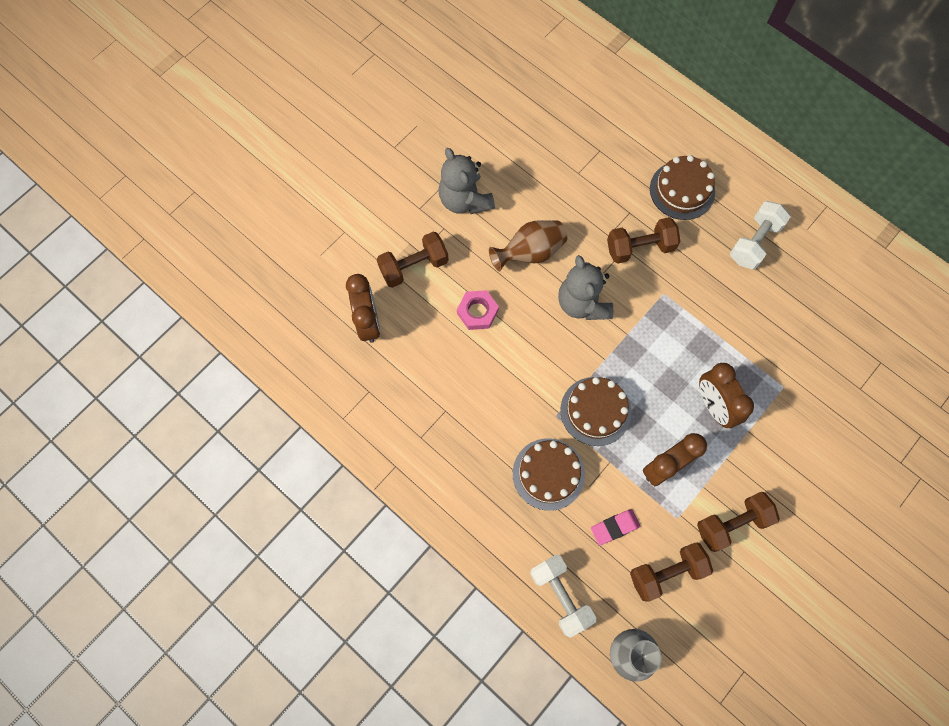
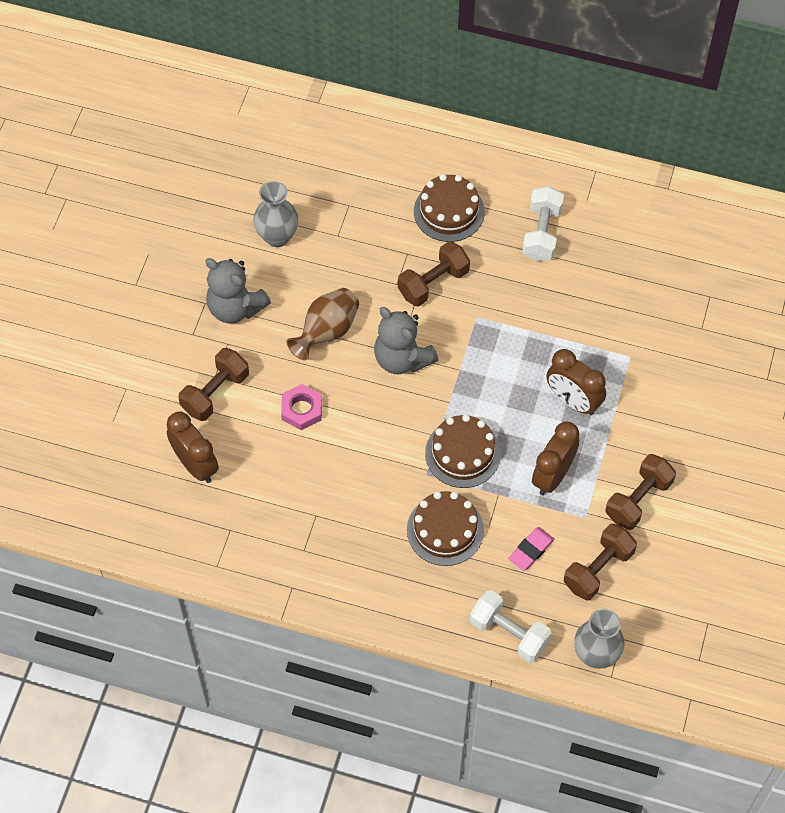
camera: 25 degrees left, 10 degrees down
(528, 153) = (277, 236): none -> grey vase

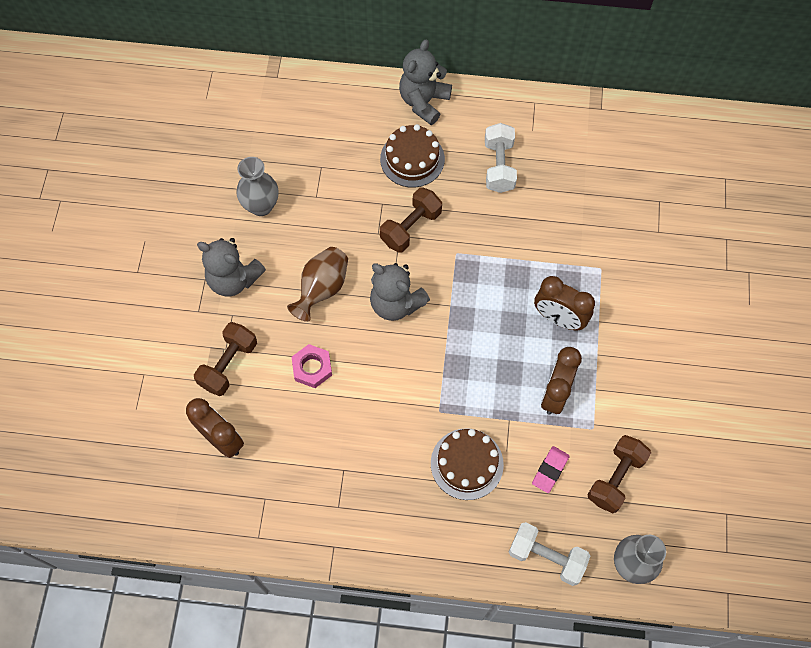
camera: 10 degrees left, 5 degrees up
(462, 453) = (468, 386): brown cake -> none
(473, 152) = (424, 102): none -> grey teddy bear
(638, 499) = (637, 403): brown dumbbell -> none

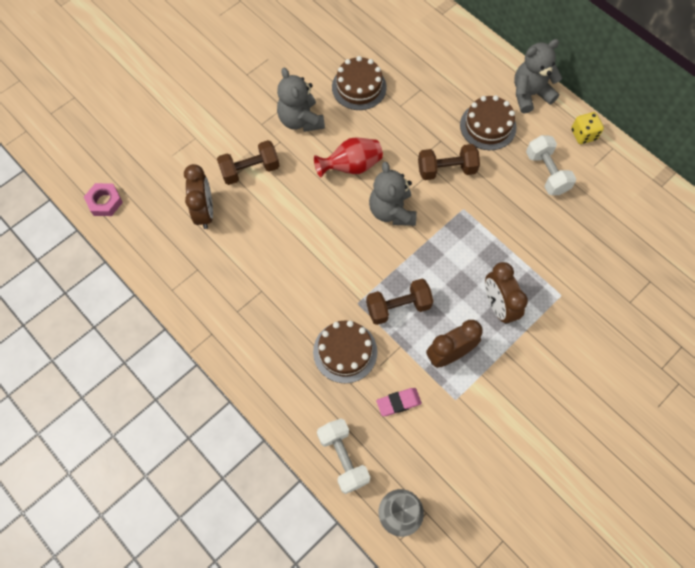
camera: 40 degrees right, 0 degrees up
(261, 206) = (359, 87): grey vase -> brown cake
(312, 368) = (300, 211): pink nut -> pink nut (105, 202)
(322, 289) = (351, 166): brown vase -> red vase
(499, 166) = (546, 173): white dumbbell -> white dumbbell turned 60 degrees counterclockwise
(500, 107) = (583, 135): none -> yellow dice
(615, 478) = (441, 446): brown dumbbell -> brown dumbbell (398, 307)

